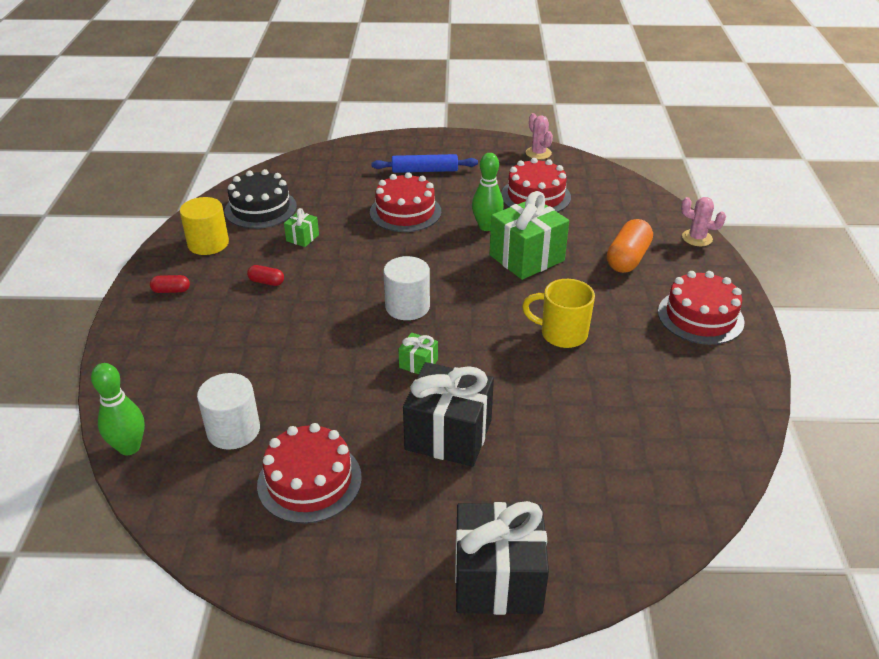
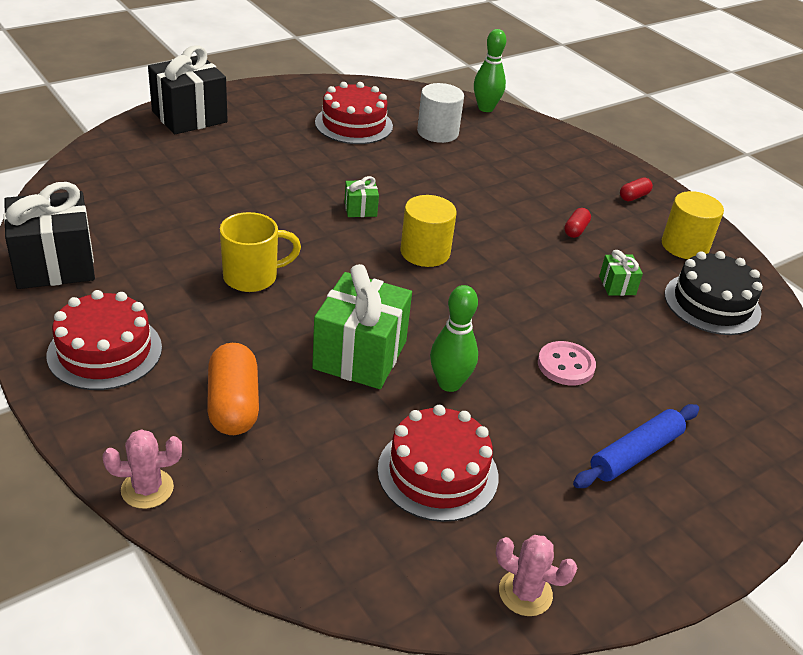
camera: 140 degrees right, 0 degrees up
(266, 282) = (575, 230): red capsule -> red capsule turned 45 degrees counterclockwise
(405, 212) = (565, 365): red cake -> pink button
(407, 306) = (425, 252): white cylinder -> yellow cylinder
(448, 435) = (286, 172): black gift -> black gift (54, 265)

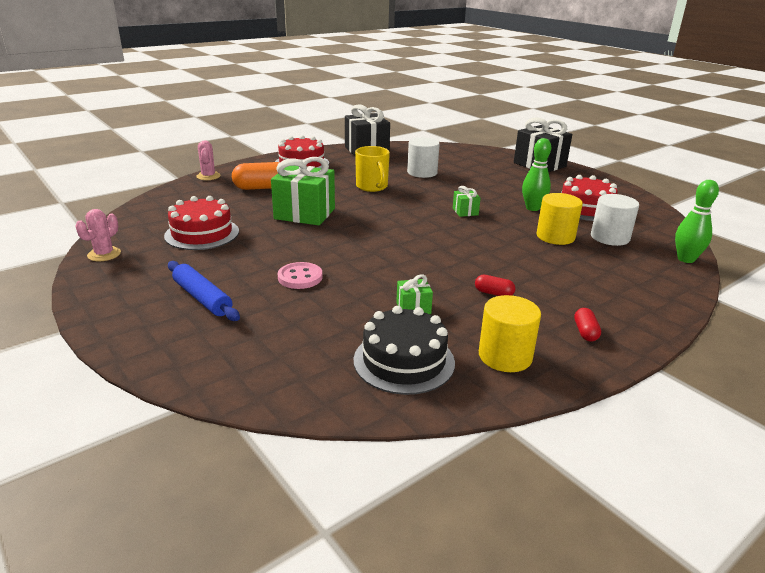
camera: 90 degrees right, 10 degrees down
(196, 220) = (422, 172): none -> white cylinder
(425, 252) = (423, 231): yellow cylinder -> yellow cylinder (555, 236)
(449, 383) = (279, 237): green bowling pin -> green bowling pin (532, 208)
(634, 196) = (585, 332): red capsule -> red capsule turned 45 degrees clockwise

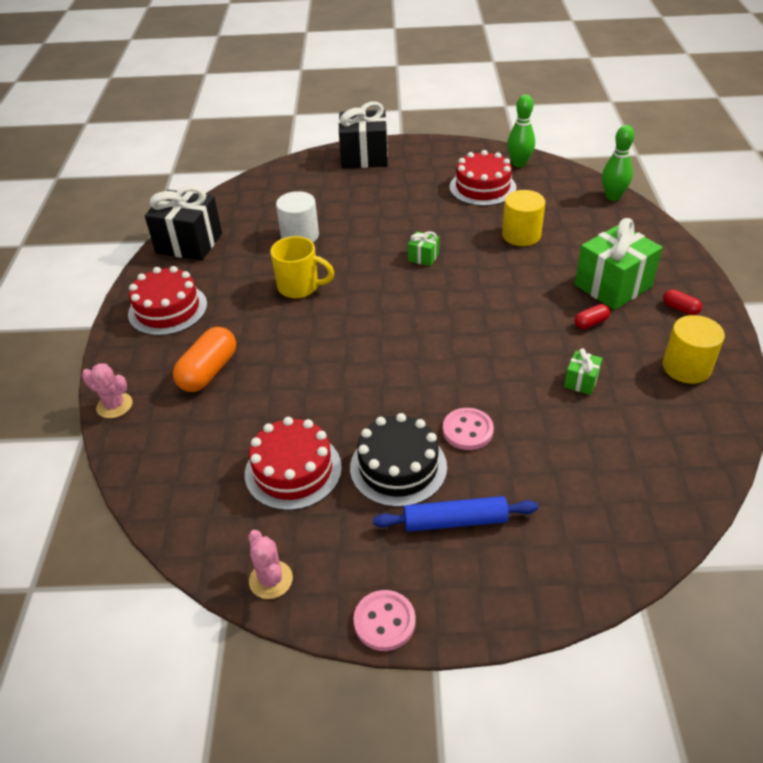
camera: 50 degrees left, 15 degrees up
(90, 299) = (384, 621): none -> pink button
(304, 214) = (320, 367): green gift -> green gift (613, 286)
(404, 361) = (659, 427): black cake -> black cake (398, 467)
(532, 208) = (455, 215): green bowling pin -> green bowling pin (519, 163)
(610, 237) = (547, 209): white cylinder -> none

